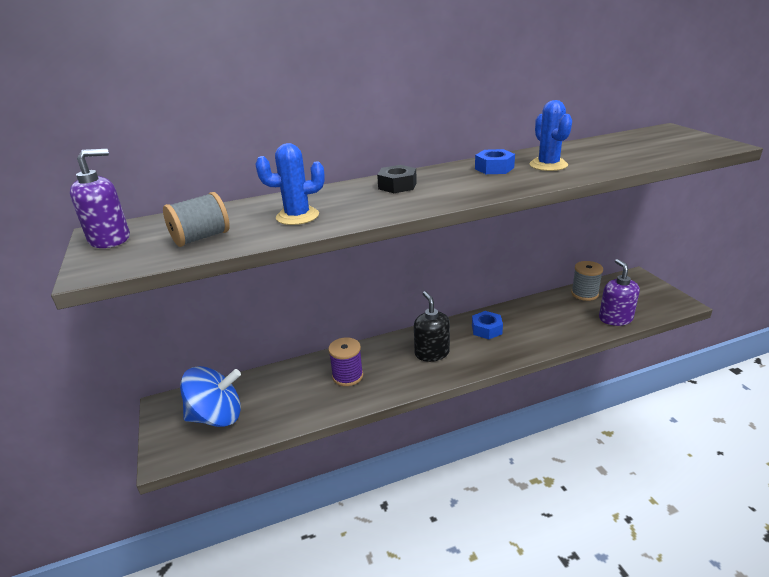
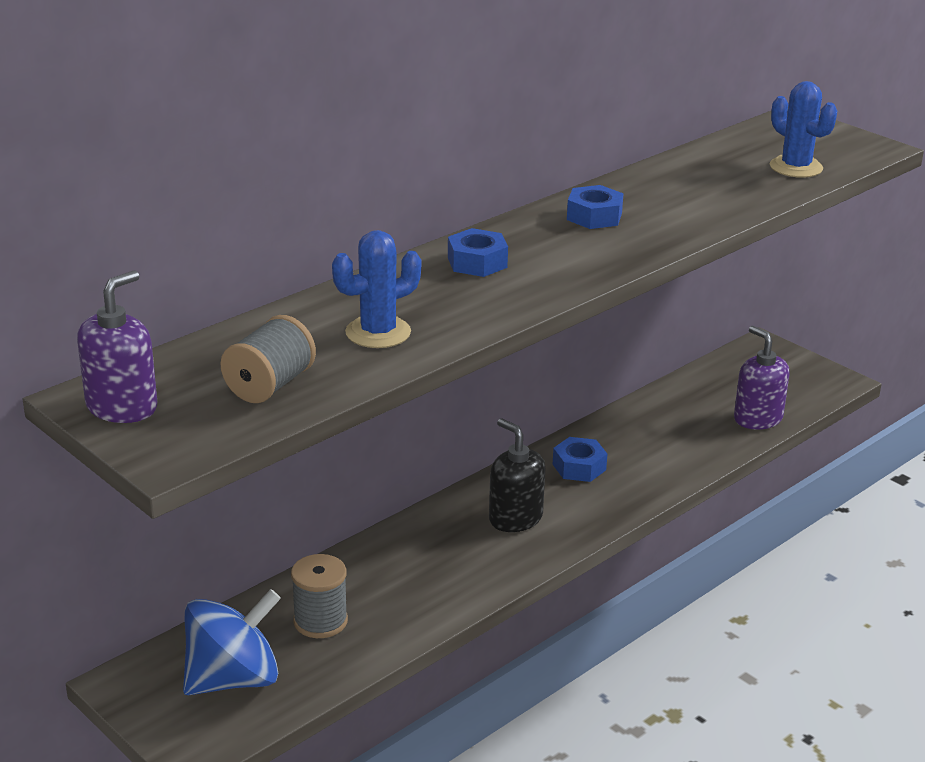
camera: 25 degrees left, 0 degrees up
(347, 376) = (404, 577): purple spool -> none
(397, 185) = (477, 262): black nut -> blue nut
(548, 165) = (666, 204): blue cactus -> blue cactus (796, 167)
(584, 294) = (698, 386): grey spool -> grey spool (320, 621)

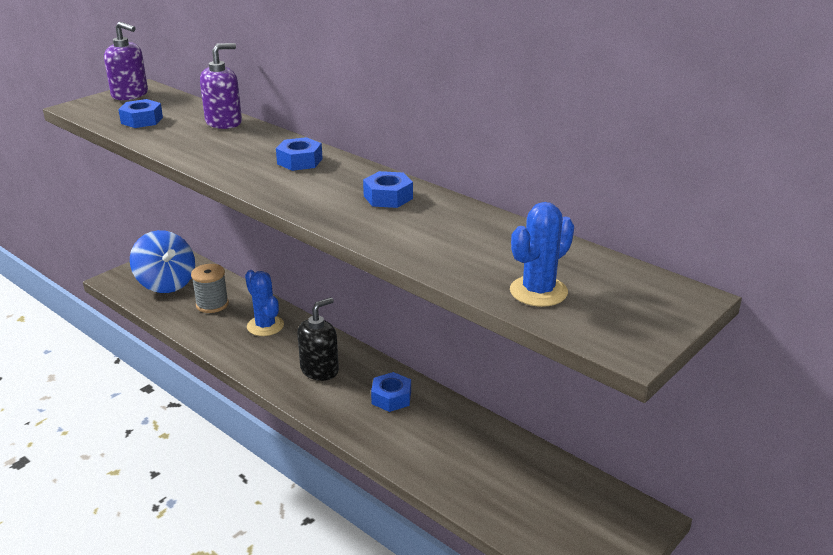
camera: 85 degrees right, 0 degrees up
(270, 385) = (142, 120): grey spool -> blue nut
(378, 332) = (199, 140): blue cactus -> blue cactus (265, 326)
(757, 418) = (494, 507): purple soap dispenser -> purple soap dispenser (224, 122)

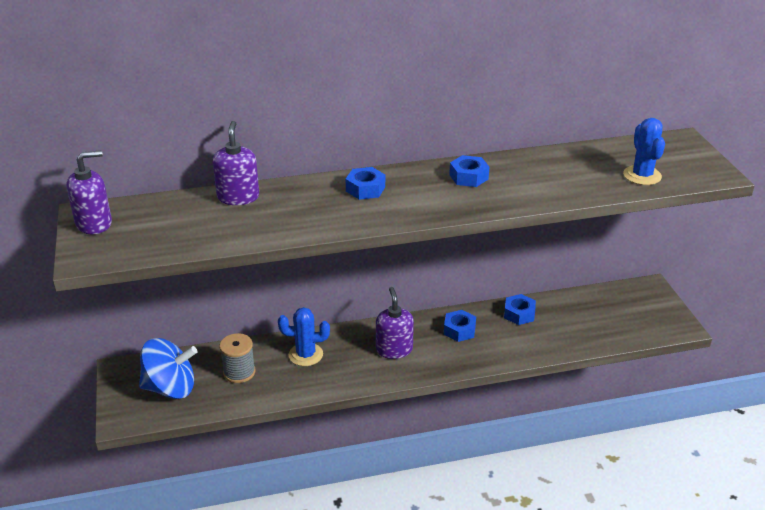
camera: 55 degrees left, 5 degrees up
(142, 120) = (174, 233): blue nut -> blue nut (519, 314)
(319, 370) = (394, 349): black soap dispenser -> purple soap dispenser

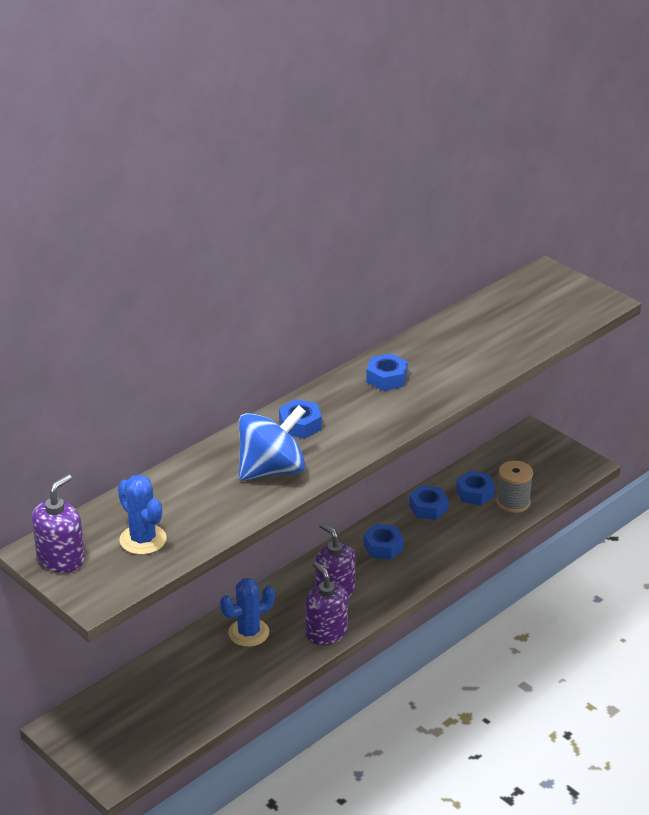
camera: 30 degrees left, 0 degrees up
(170, 388) = (136, 724): blue spinning top -> blue spinning top (272, 470)
(238, 197) = (181, 478): purple soap dispenser -> purple soap dispenser (326, 633)
(239, 372) = (195, 678): grey spool -> grey spool (513, 502)
(566, 316) = (475, 493): none -> blue nut
(642, 175) = (541, 324): blue cactus -> blue cactus (143, 540)

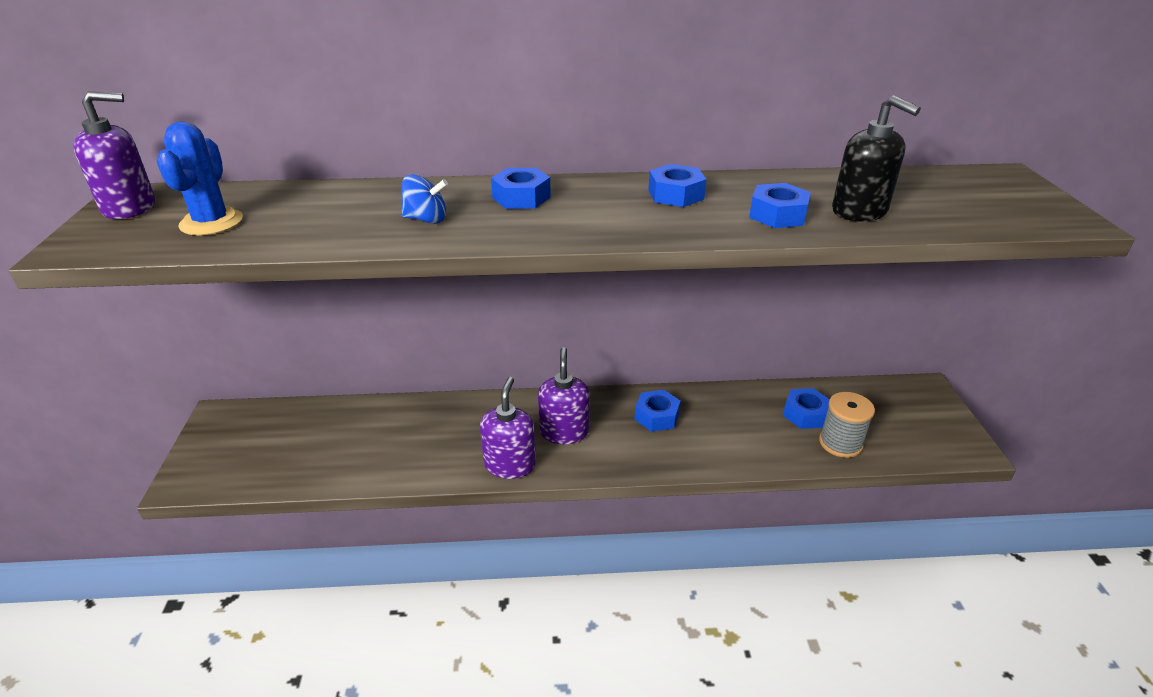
camera: 40 degrees right, 0 degrees up
(248, 633) = (449, 425): blue cactus -> none
(272, 470) = (426, 219): blue spinning top -> blue spinning top, size x0.50
(428, 508) = (741, 404): blue nut -> blue nut (778, 215)
(499, 344) = (859, 211): none -> black soap dispenser

